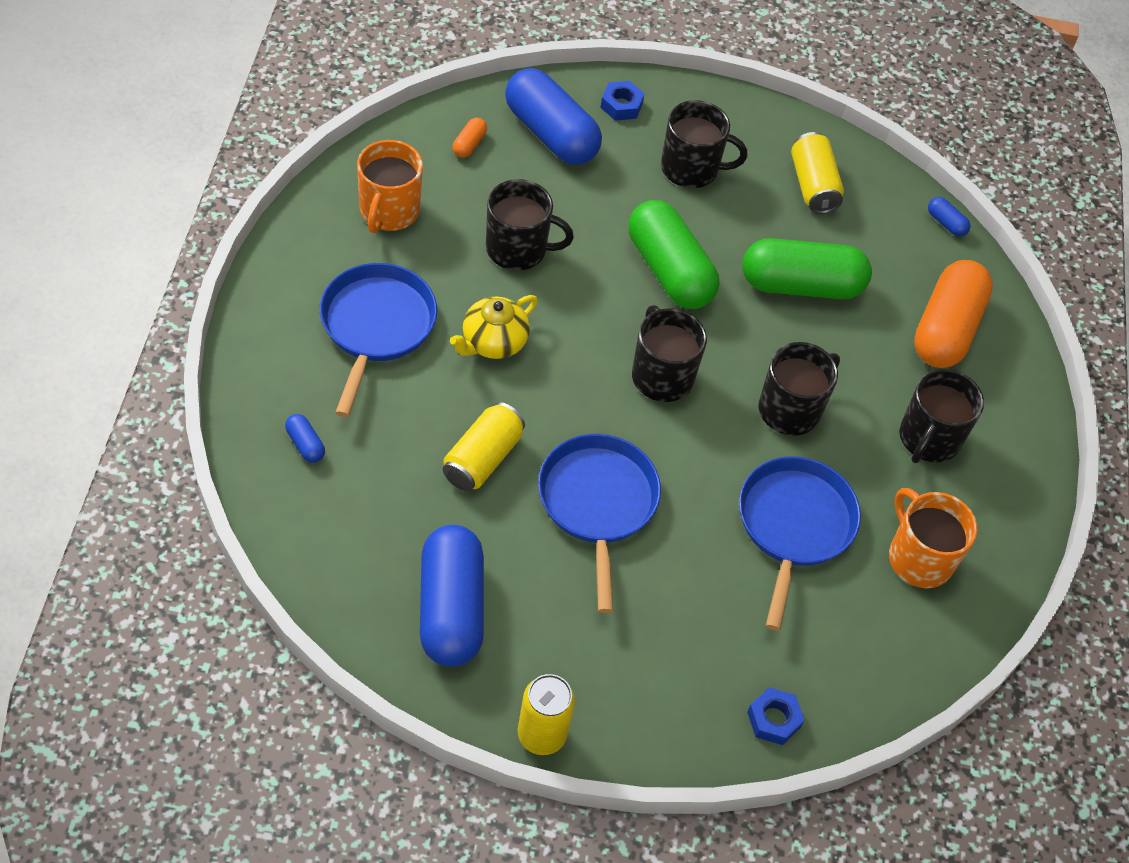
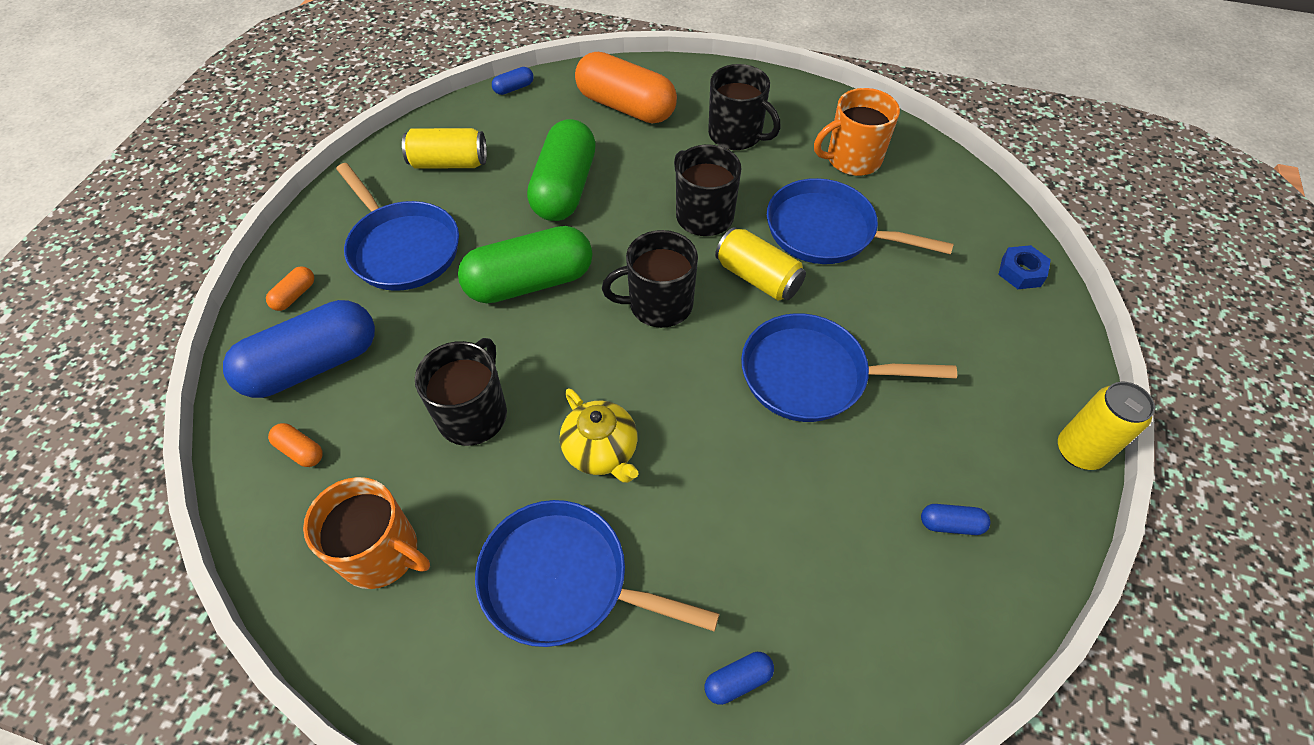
camera: 75 degrees left, 0 degrees up
(450, 608) = (951, 524): blue capsule -> blue capsule, size x0.41
(482, 458) = (758, 476): yellow can -> yellow can (757, 278)
(621, 105) = (294, 295): blue nut -> orange capsule
(691, 169) = (402, 248): black mug -> blue pan

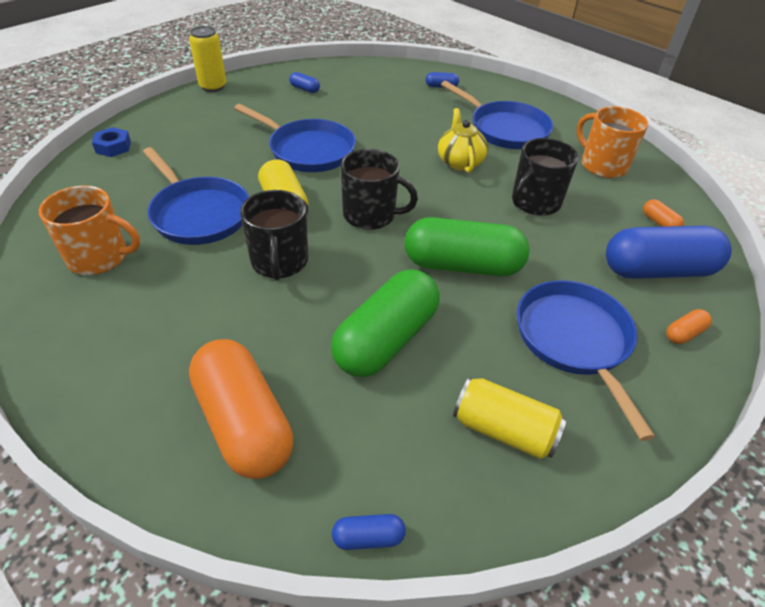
camera: 155 degrees left, 10 degrees down
(736, 135) = (166, 326): black mug -> none

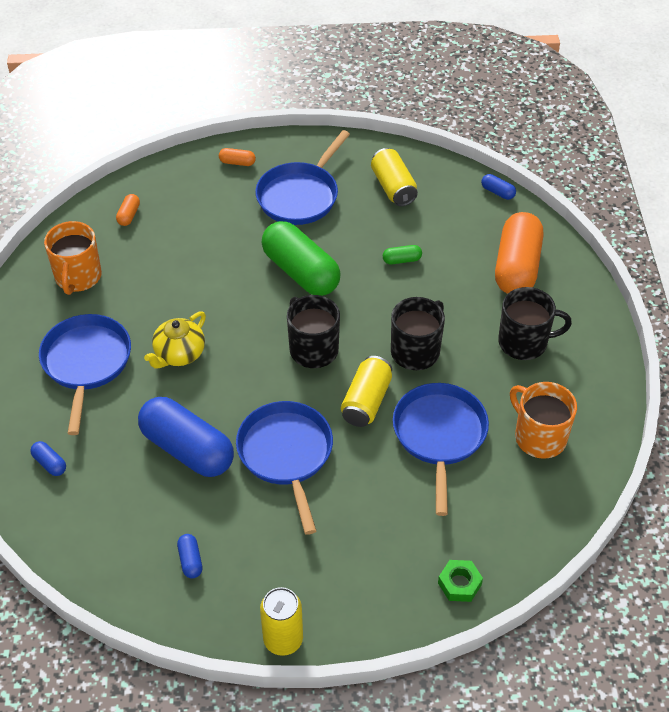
camera: 135 degrees left, 5 degrees up
(113, 147) = (459, 584): blue nut -> green nut
(386, 339) = (402, 260): green capsule -> green capsule, size x0.41
(534, 202) = (183, 282): black mug -> black mug (524, 342)
(657, 270) = (189, 194): blue capsule -> blue capsule (187, 449)

